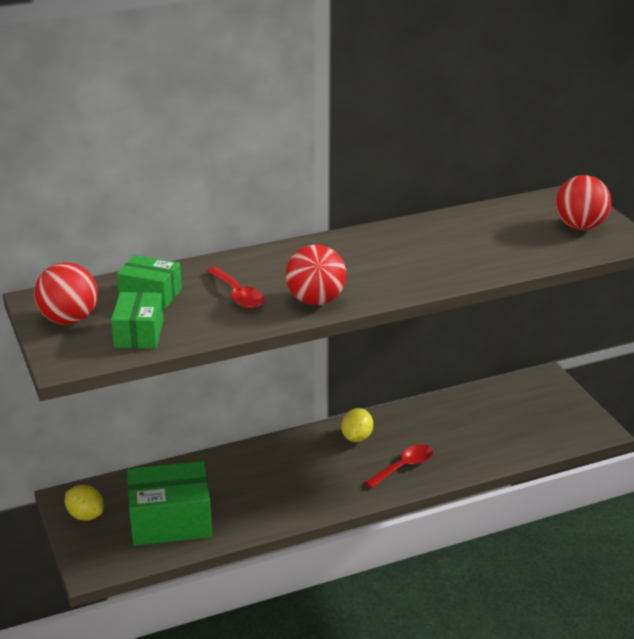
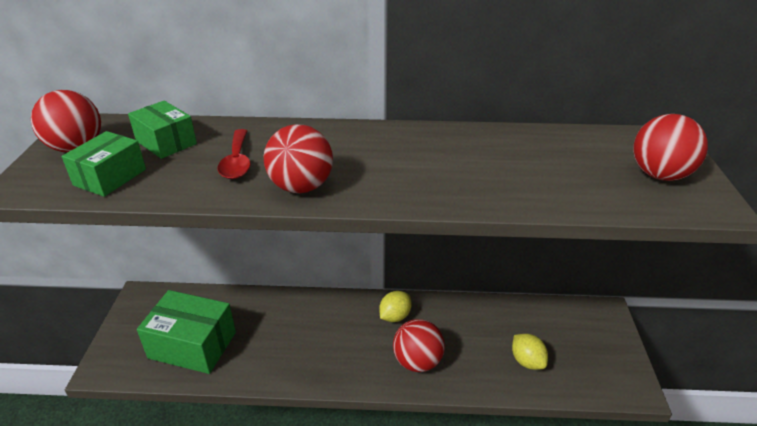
camera: 25 degrees right, 5 degrees up
(85, 515) = (139, 316): yellow lemon -> yellow lemon (527, 361)
(404, 467) = (417, 361): red spoon -> red ball

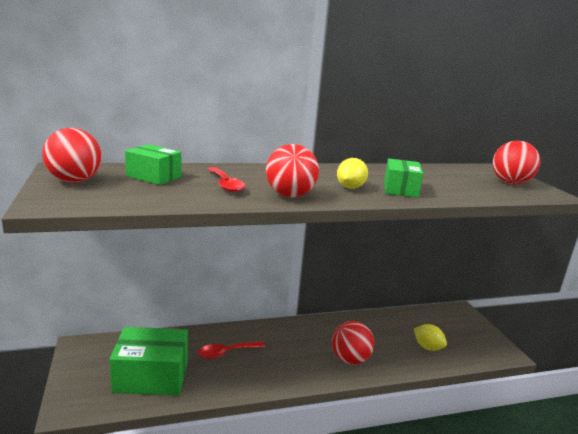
camera: 20 degrees left, 15 degrees down
(110, 177) = (126, 196): green box -> green box (400, 189)
(280, 328) = (226, 353): none -> red spoon
(395, 316) = (316, 332): yellow lemon -> yellow lemon (350, 187)

